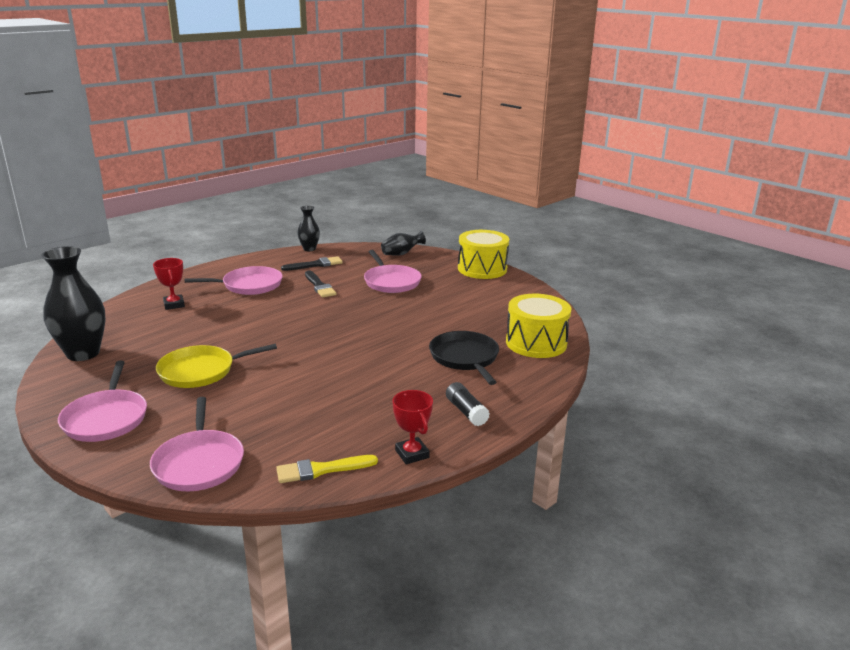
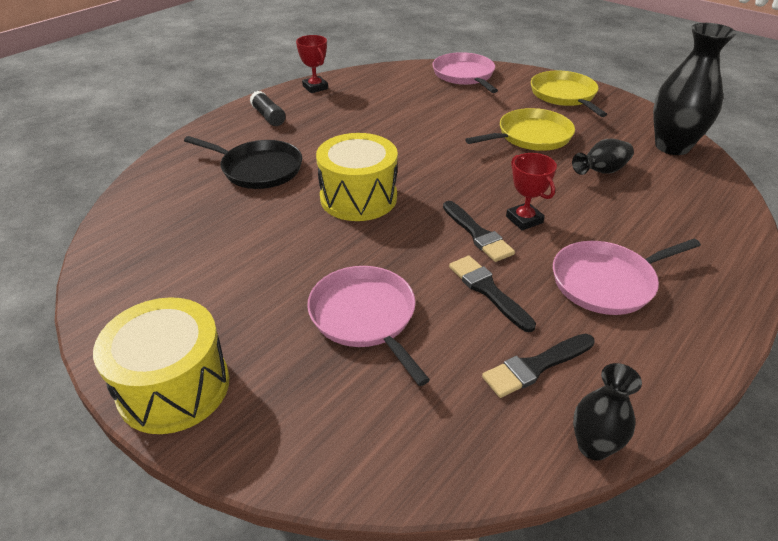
camera: 175 degrees right, 15 degrees up
(106, 418) = (564, 95): pink pan -> yellow pan
(174, 305) = (671, 226): red trophy -> red trophy (524, 220)
(307, 308) = (478, 234): none -> black brush
(321, 470) = (378, 76): yellow brush -> none
(401, 254) = (358, 445): black vase -> black vase (601, 171)
(465, 358) = (258, 169): black pan -> black pan turned 45 degrees counterclockwise
(536, 343) = (163, 196): yellow drum -> yellow drum (358, 198)

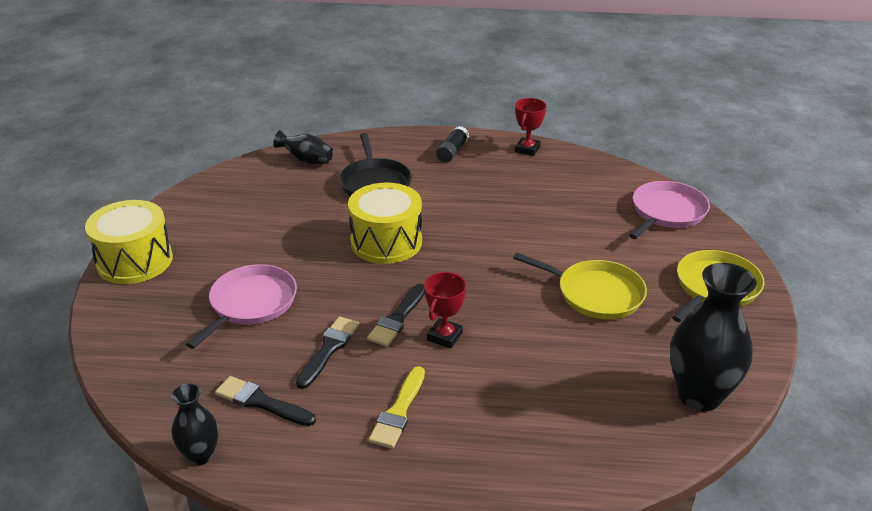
camera: 55 degrees right, 5 degrees down
(601, 171) = (581, 358): black vase -> black vase (306, 160)
(607, 282) = (399, 411): pink pan -> yellow brush

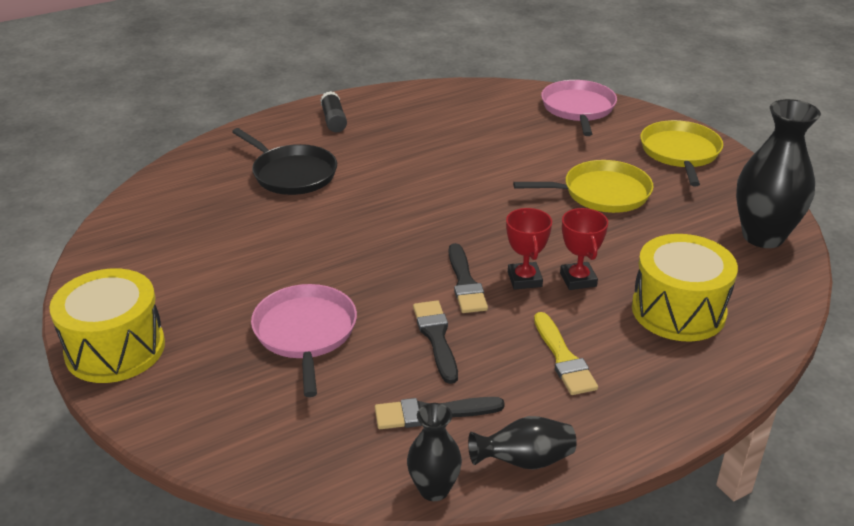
camera: 35 degrees left, 0 degrees up
(306, 160) = (191, 178): black vase -> black vase (524, 461)
(386, 242) = (371, 222): yellow drum -> yellow drum (678, 310)
(527, 149) = (401, 96): red trophy -> red trophy (578, 279)

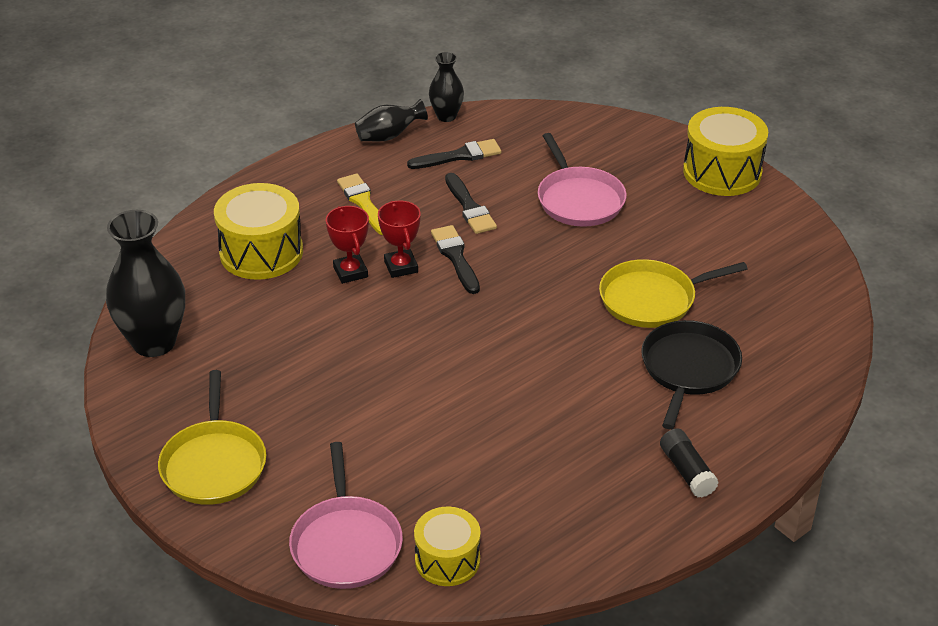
camera: 170 degrees right, 5 degrees up
(292, 174) = (688, 369): black pan -> black pan turned 75 degrees clockwise
(512, 97) = (447, 560): none -> yellow drum
(601, 193) = (321, 382): yellow pan -> yellow pan (652, 299)

